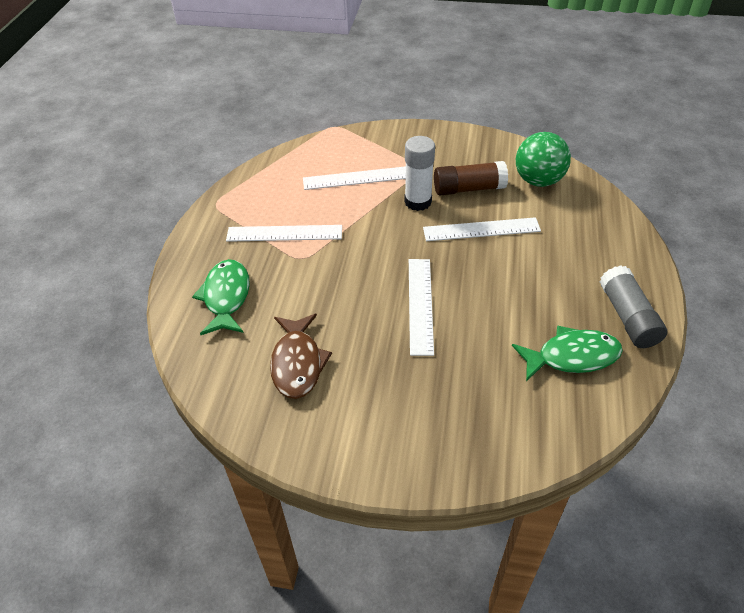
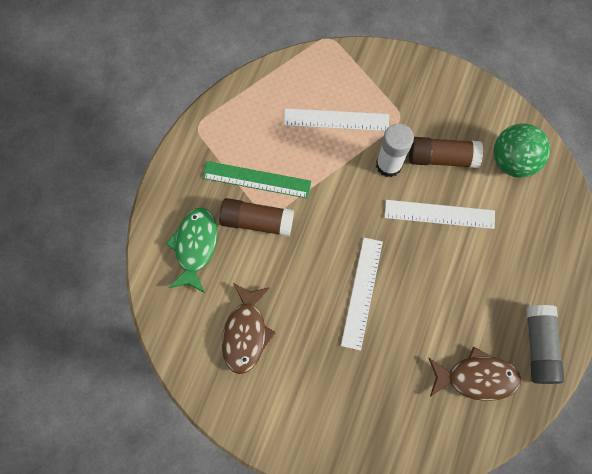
camera: 10 degrees right, 25 degrees up
(284, 233) = (256, 179): white ruler -> green ruler
(291, 265) = (257, 221): none -> brown glue stick
(572, 357) = (476, 377): green fish -> brown fish

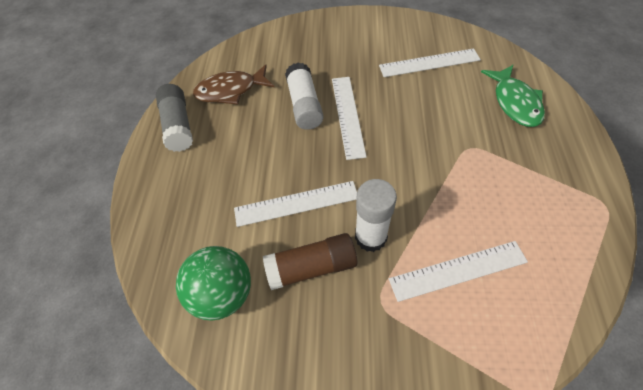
camera: 165 degrees right, 15 degrees down
(246, 333) = (429, 63): brown fish -> white ruler
(256, 179) = (502, 174): green ruler -> none
(257, 221) = (475, 138): brown glue stick -> none
(401, 323) = (304, 105): none -> white glue stick

